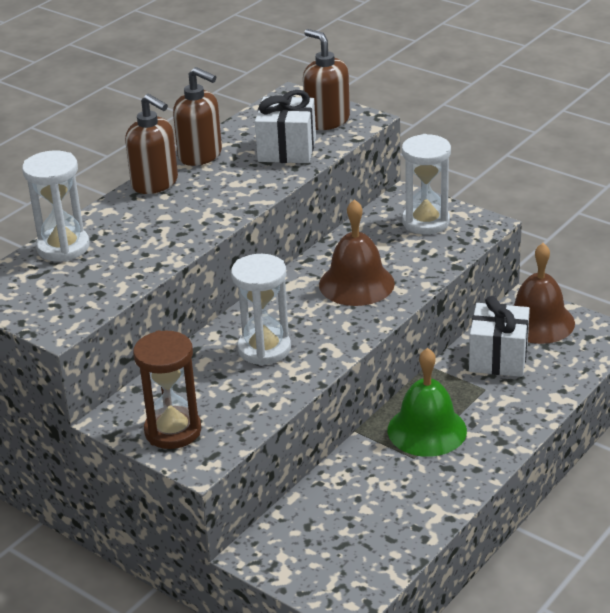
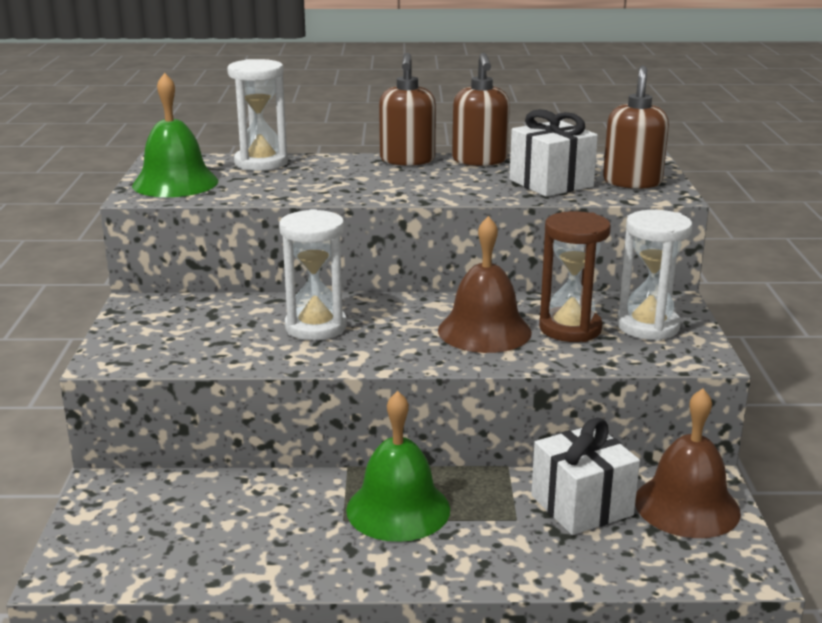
camera: 50 degrees right, 10 degrees down
(54, 302) = (175, 183): none -> green bell
(173, 431) = (143, 332): brown hourglass -> brown hourglass (570, 329)

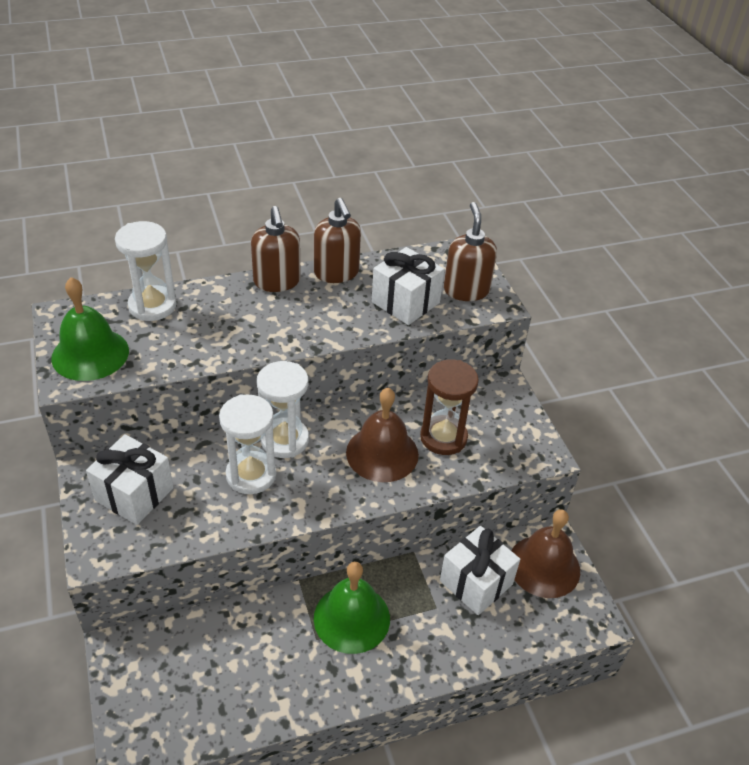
camera: 20 degrees left, 20 degrees up
(176, 324) = (134, 494): none -> white gift
(648, 326) = (497, 423): white hourglass -> white hourglass (284, 440)

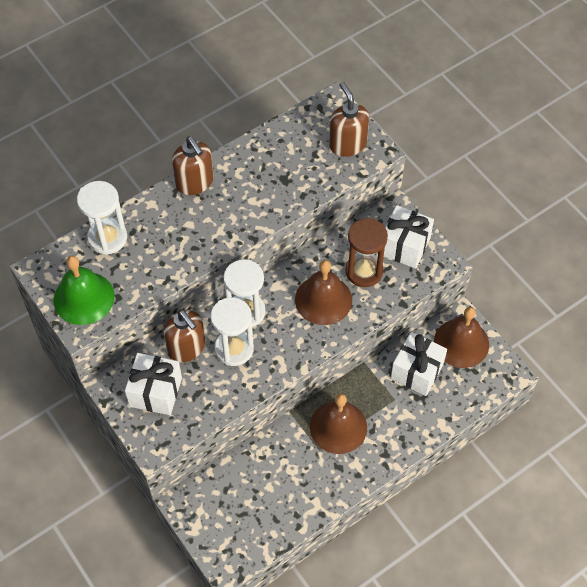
camera: 15 degrees left, 15 degrees up
(336, 273) = (238, 158): brown soap dispenser -> brown soap dispenser (187, 348)
(351, 618) = (338, 427): green bell -> brown bell
(405, 302) = (304, 171): white gift -> white gift (404, 246)

